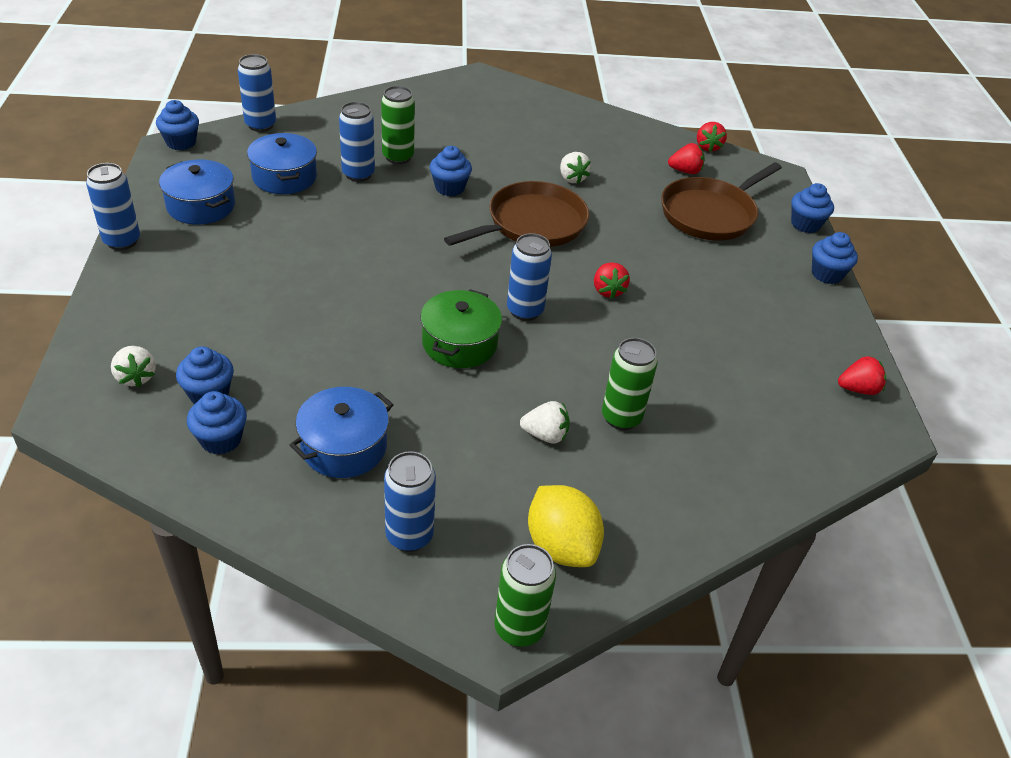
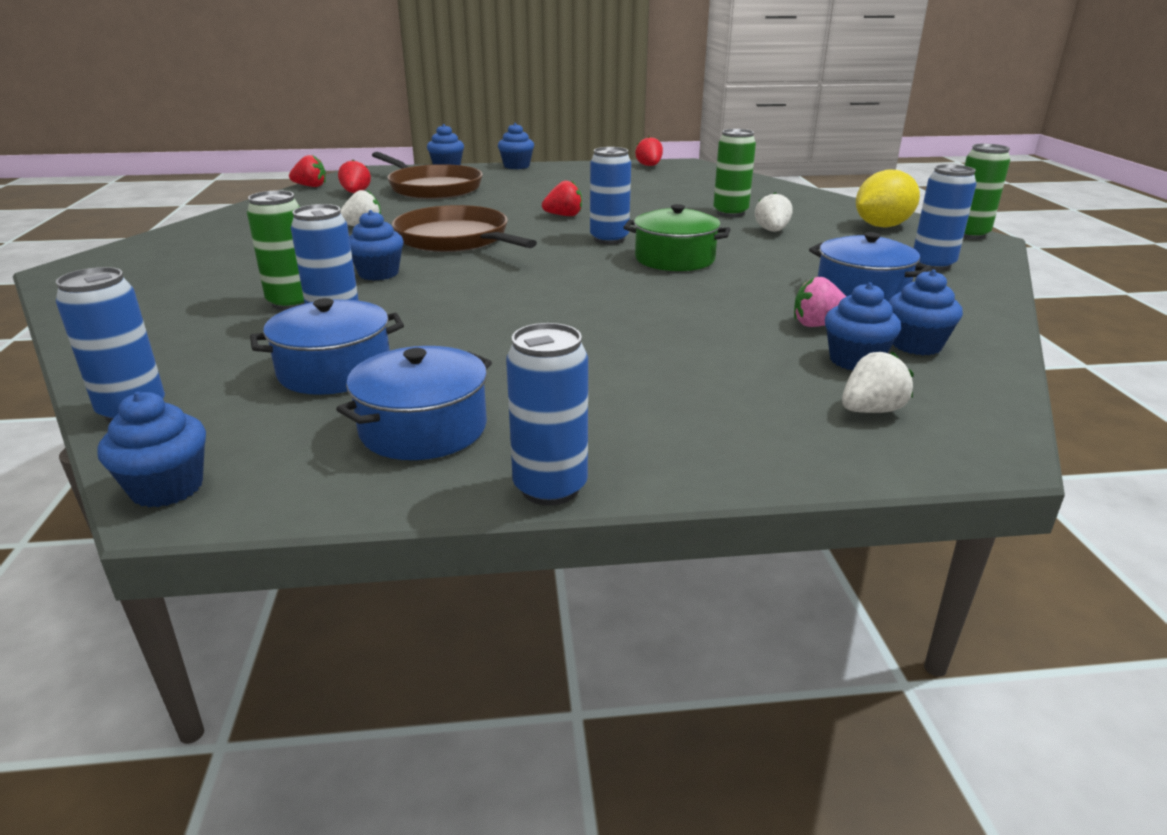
camera: 90 degrees left, 15 degrees down
(279, 394) = (818, 325): none -> pink strawberry

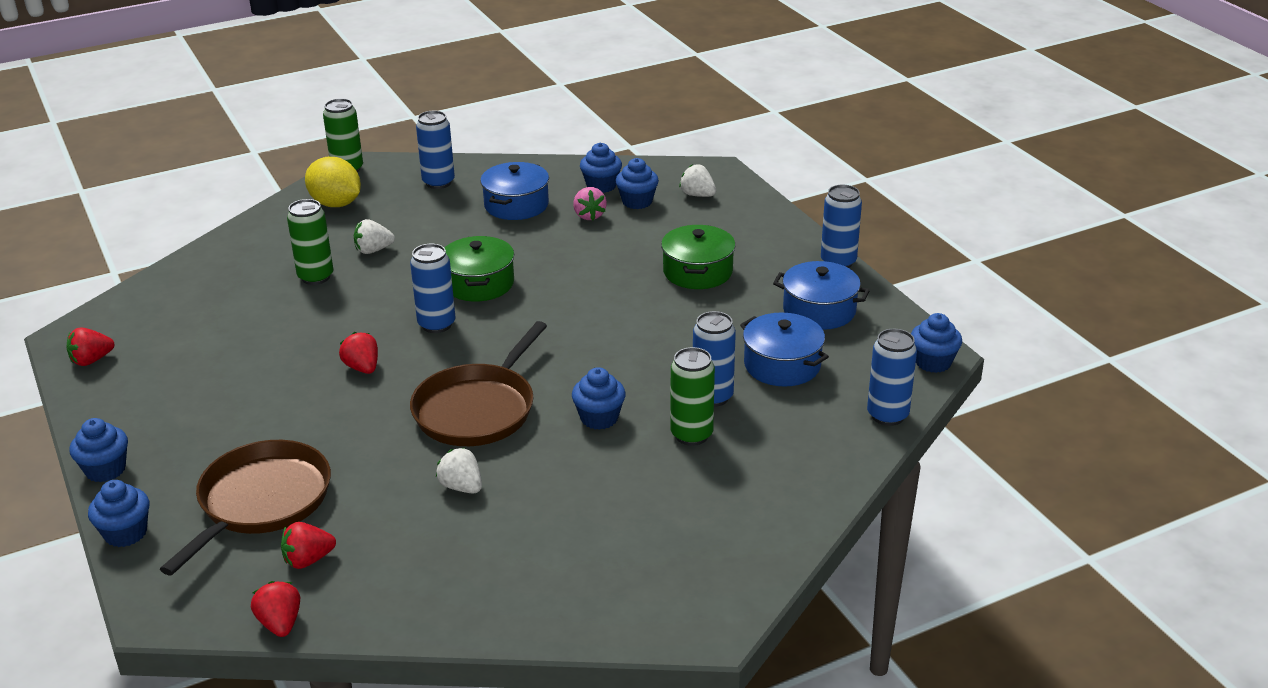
camera: 110 degrees left, 5 degrees up
(614, 364) = (697, 272): none -> green pot

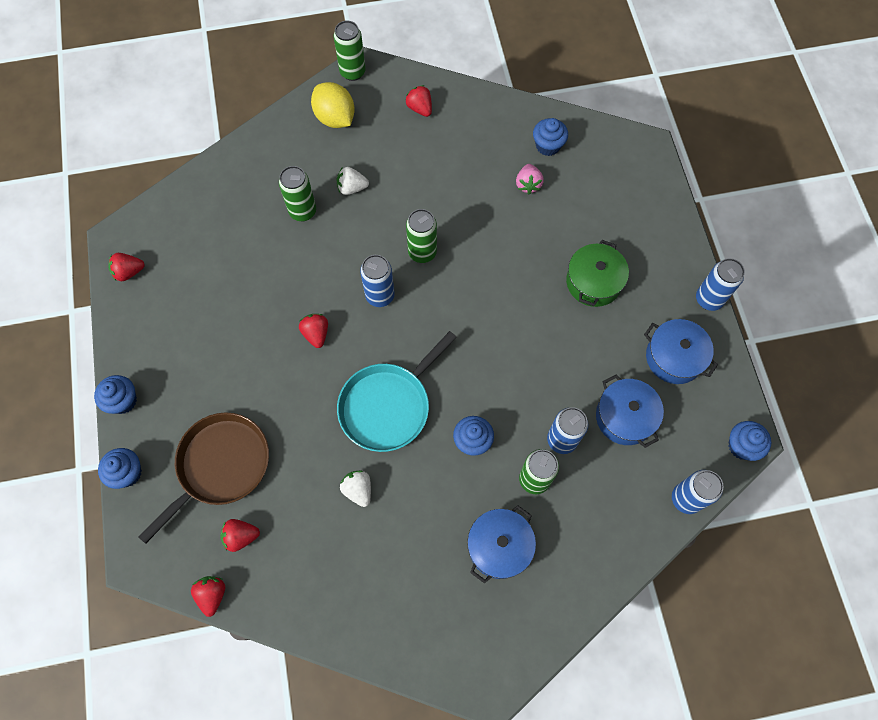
camera: 15 degrees right, 35 degrees up
(438, 182) = (420, 108): blue can -> red strawberry
(477, 409) = (388, 406): brown pan -> turquoise pan
(479, 283) = (422, 252): green pot -> green can
(516, 205) = (474, 155): blue pot -> blue pot (499, 546)
(637, 202) = (571, 175): blue cupcake -> none
(697, 195) = (622, 178): white strawberry -> none

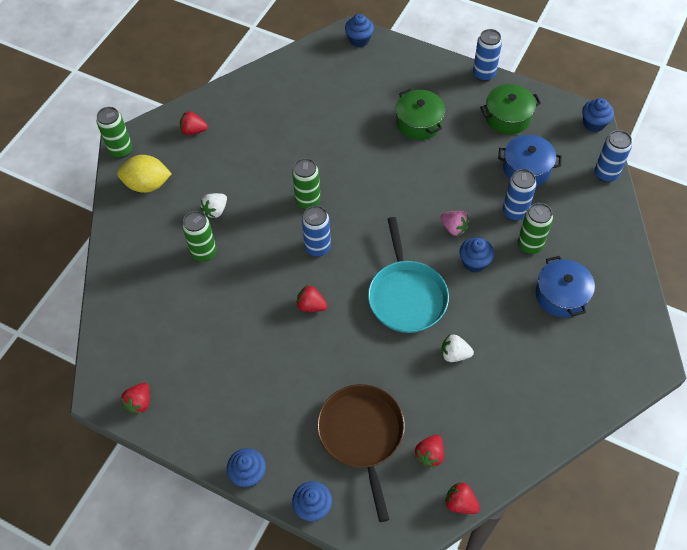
camera: 50 degrees left, 10 degrees down
(528, 184) = (314, 110): pink strawberry -> pink strawberry (454, 228)
(548, 146) = (296, 81): blue cupcake -> blue cupcake (359, 40)
(674, 357) = (507, 117): blue pot -> green pot

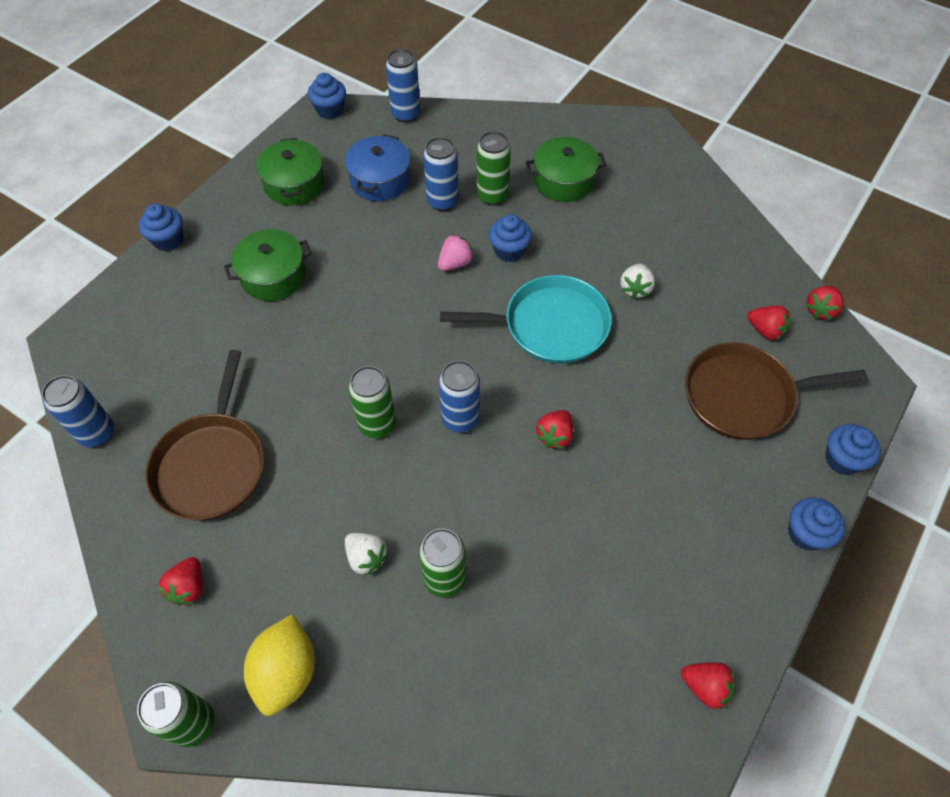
camera: 85 degrees left, 0 degrees up
(270, 123) = (212, 465): none -> brown pan
(359, 40) = (87, 328): blue cupcake -> blue cupcake (168, 240)
(484, 74) = (214, 196): blue can -> blue can (97, 433)
(561, 295) = (563, 181): blue pot -> green pot

